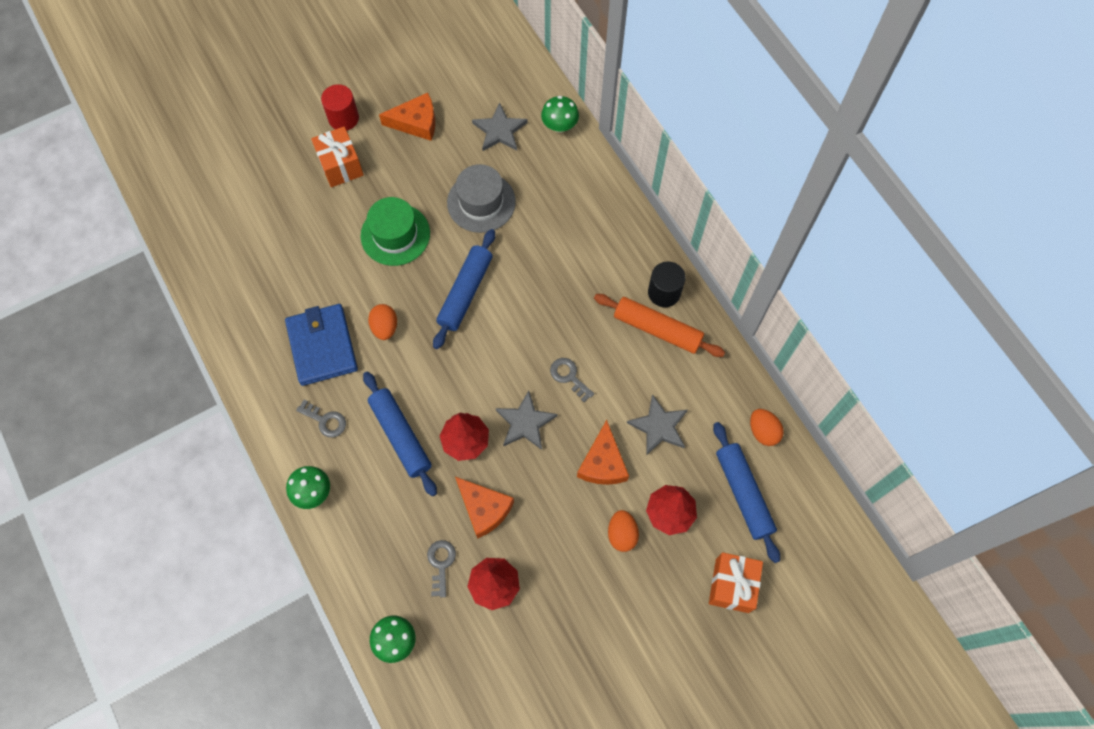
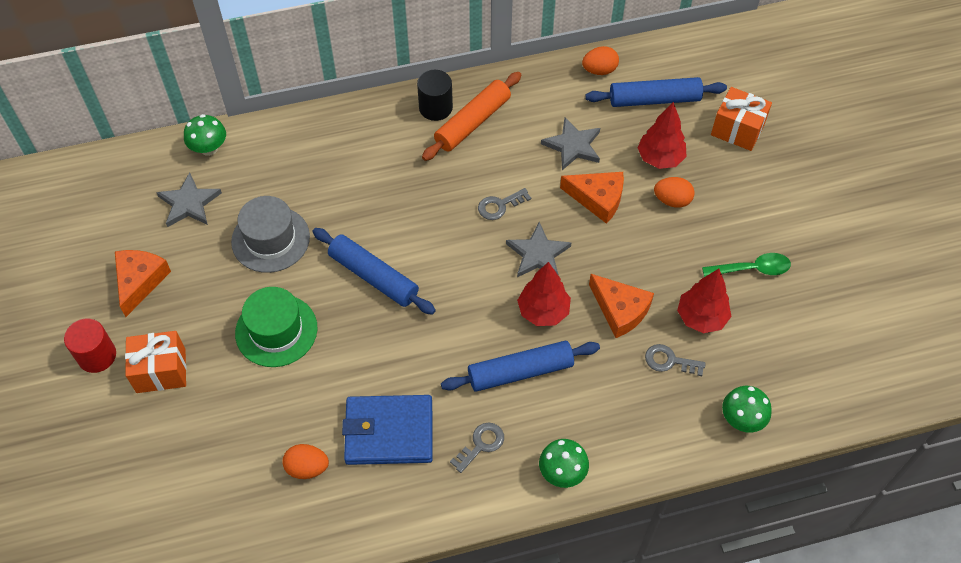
camera: 75 degrees left, 10 degrees down
(385, 327) = (387, 363): orange egg -> orange egg (307, 468)
(484, 508) = (620, 310): orange cheese -> orange cheese turned 75 degrees clockwise
(562, 626) = (752, 269): none -> green spoon

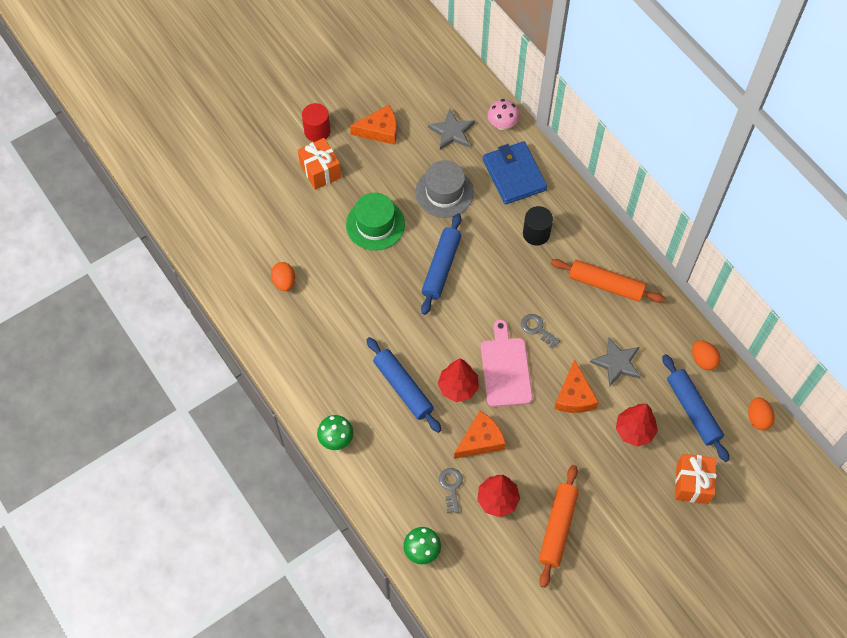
camera: 70 degrees right, 5 degrees up
(209, 148) = (502, 124): green mushroom -> pink mushroom
(389, 432) = (326, 321): blue wallet -> blue wallet (514, 175)
(435, 108) = (607, 254): black cylinder -> black cylinder (536, 233)
(481, 444) = (338, 380): grey key -> none
(538, 254) = (505, 369): grey star -> pink cutting board
(620, 310) = (480, 440): orange cheese -> orange cheese turned 150 degrees counterclockwise
(672, 200) = (597, 451): orange egg -> orange egg (758, 418)
(752, 269) = (558, 527): green spoon -> orange rolling pin

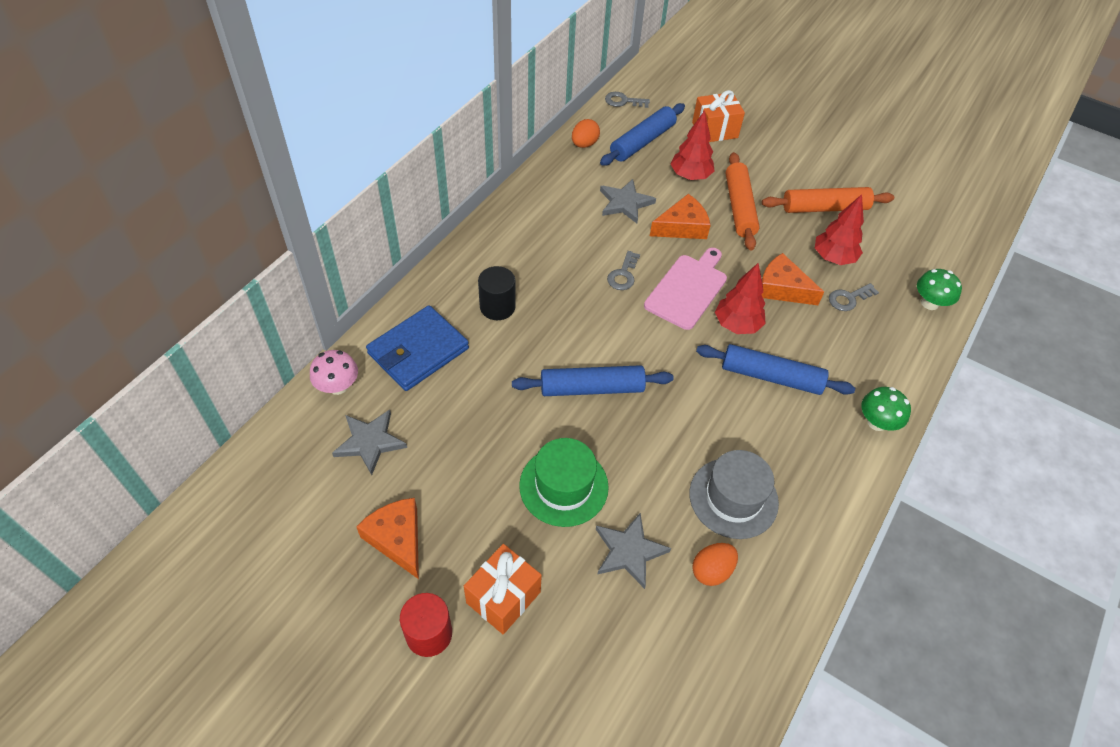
camera: 115 degrees left, 10 degrees down
(317, 243) = (629, 551): none -> grey star
(403, 387) = (771, 376): blue rolling pin -> blue rolling pin turned 75 degrees clockwise
(444, 192) = (476, 420): grey hat -> grey hat (733, 498)
(505, 369) = (687, 289): pink cutting board -> pink cutting board turned 150 degrees clockwise
(605, 285) = (536, 231): orange rolling pin -> orange rolling pin (739, 207)
(758, 418) = (623, 101): orange egg -> grey key

